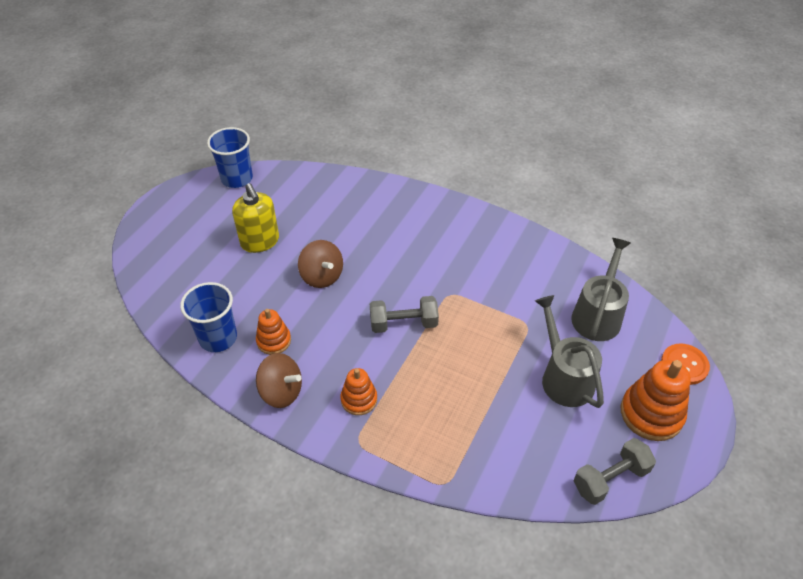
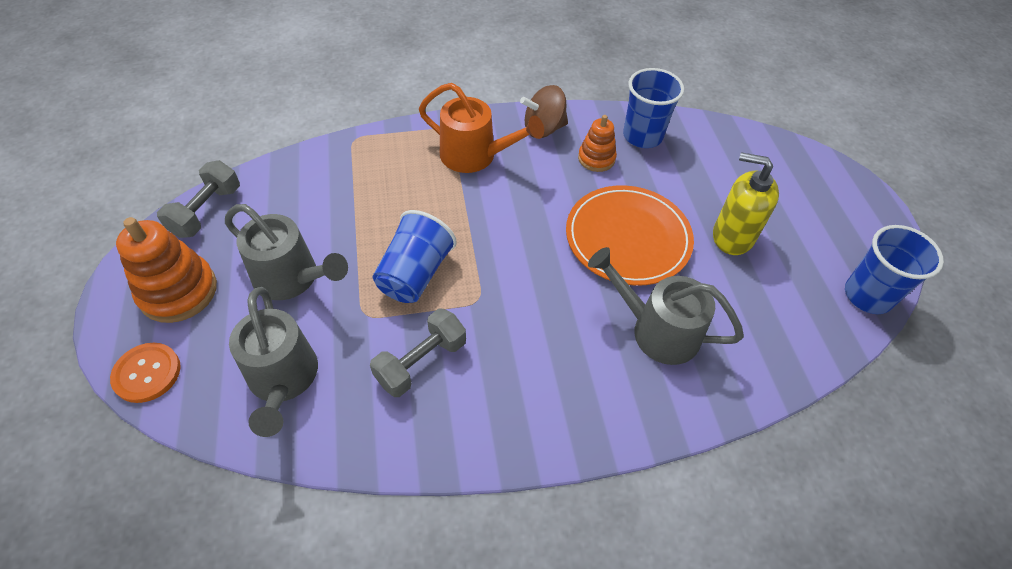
camera: 140 degrees right, 5 degrees up
(322, 276) = (627, 238): brown spinning top -> orange plate
(359, 399) = (475, 156): orange stacking toy -> orange watering can
(366, 225) = (656, 330): none -> grey watering can
(403, 324) = (498, 239): grey dumbbell -> grey dumbbell (421, 362)
(477, 332) = (415, 274): none -> blue cup

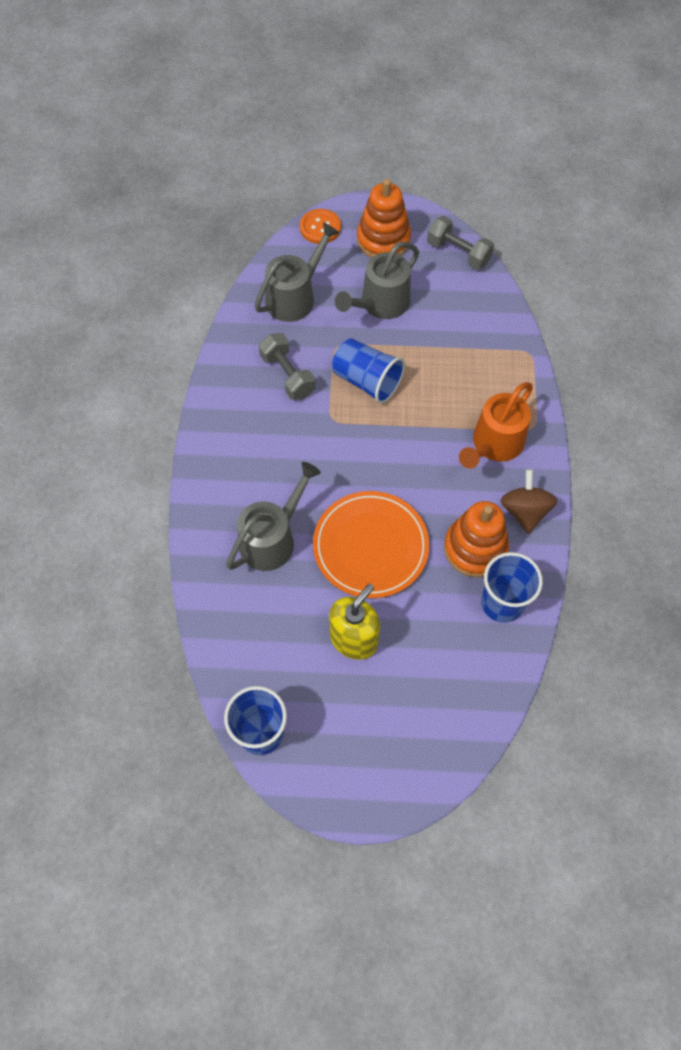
camera: 105 degrees right, 10 degrees up
(283, 380) = (295, 297): grey watering can -> grey watering can turned 135 degrees clockwise
(596, 158) = (475, 548): orange stacking toy -> orange stacking toy, size x1.67

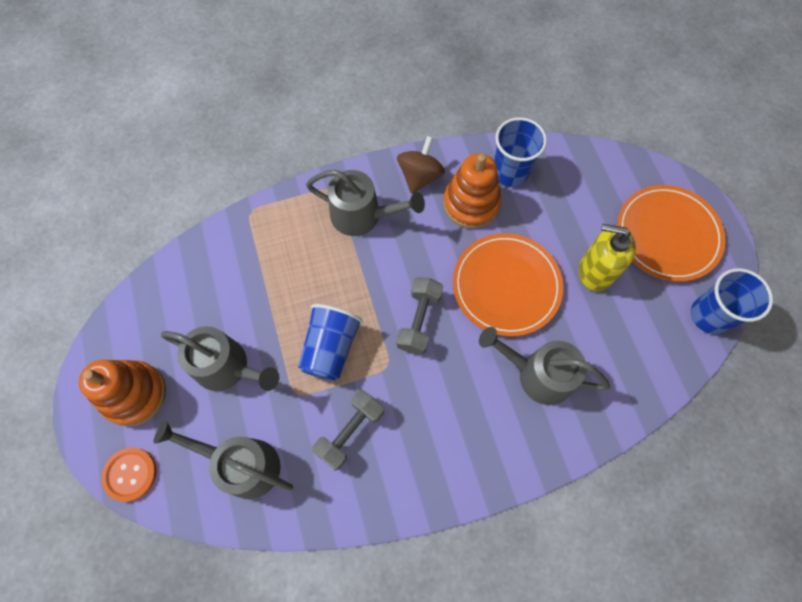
camera: 110 degrees left, 5 degrees up
(367, 737) = (667, 235): none -> orange plate
(458, 253) = (137, 310): grey dumbbell -> grey dumbbell (419, 321)
(494, 445) = (363, 216): orange watering can -> grey watering can
(524, 511) = (420, 176): brown spinning top -> brown spinning top turned 135 degrees clockwise

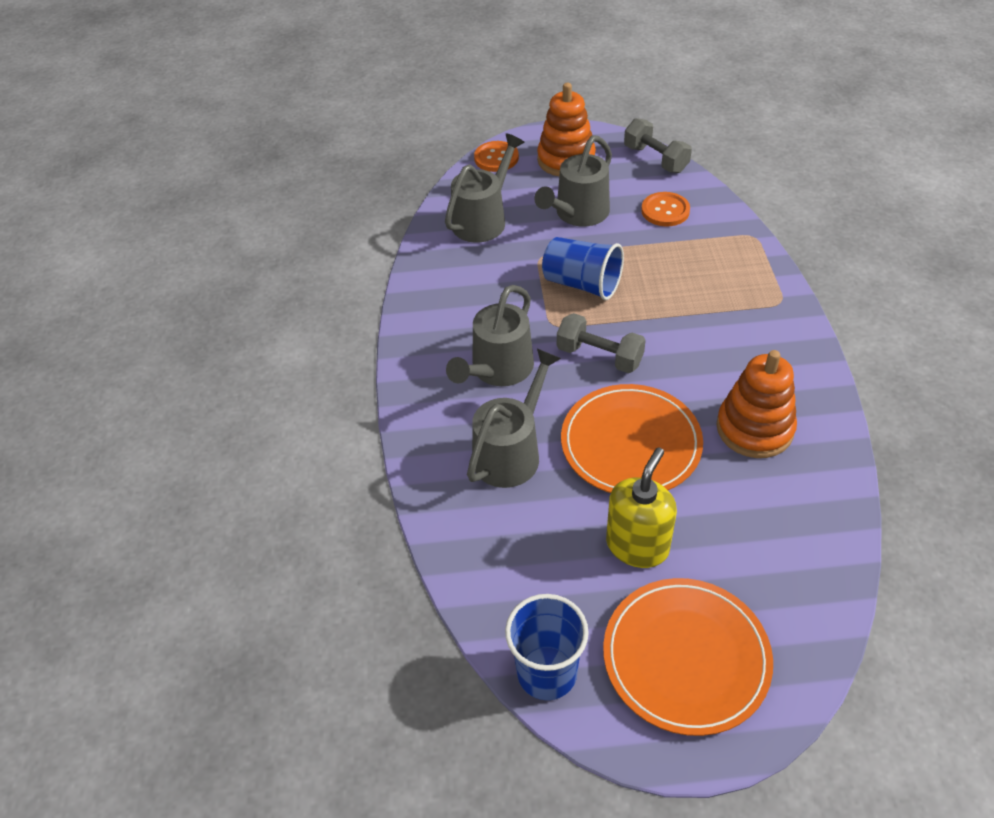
camera: 105 degrees right, 20 degrees down
(218, 287) = (665, 211): none -> orange button
(350, 431) = (492, 290): grey dumbbell -> grey dumbbell (655, 159)
(363, 216) = (742, 324): grey watering can -> grey watering can (497, 370)
(420, 176) = (799, 383): brown spinning top -> none
(510, 172) = (805, 480): blue cup -> none

